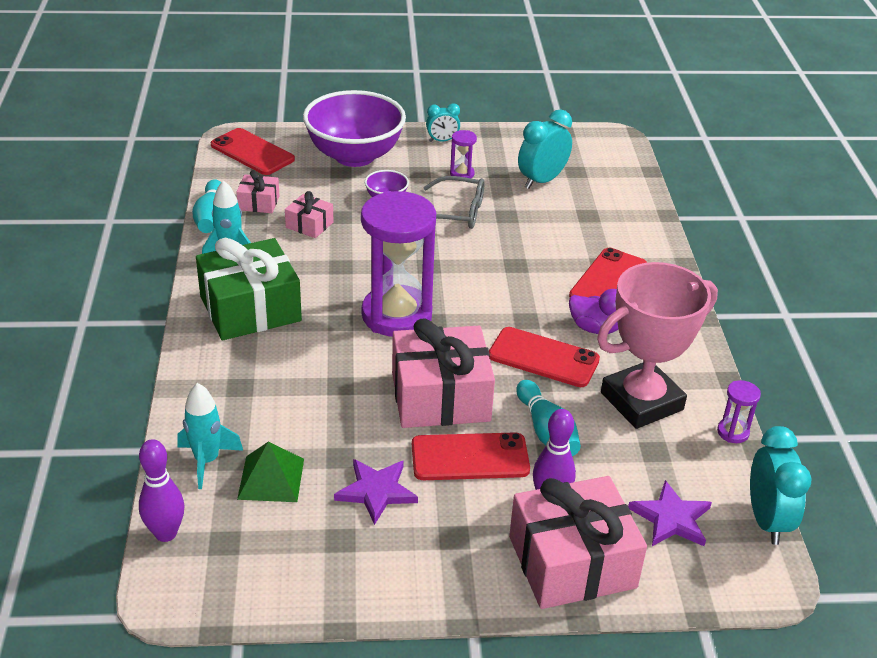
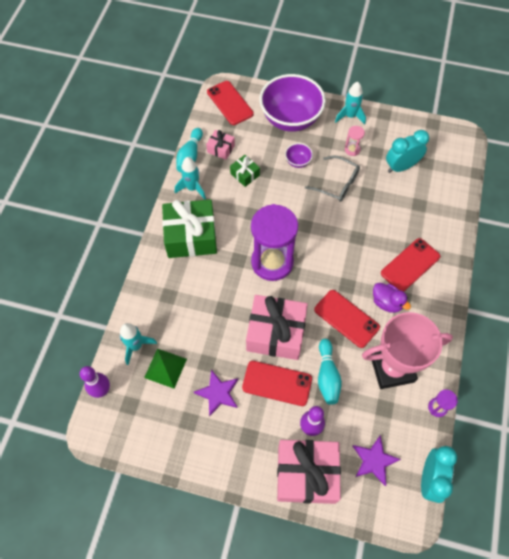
camera: 20 degrees right, 25 degrees up
(309, 225) = (245, 174): pink gift -> green gift
(442, 141) = (350, 116): turquoise clock -> turquoise rocket
(462, 174) = (352, 150): purple hourglass -> pink hourglass

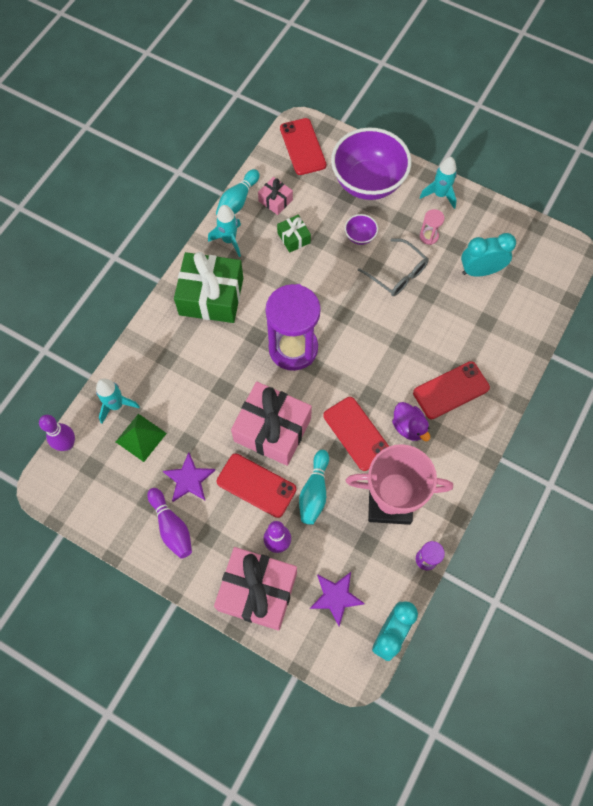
camera: 15 degrees right, 5 degrees up
(215, 438) = (171, 527): none -> purple bowling pin

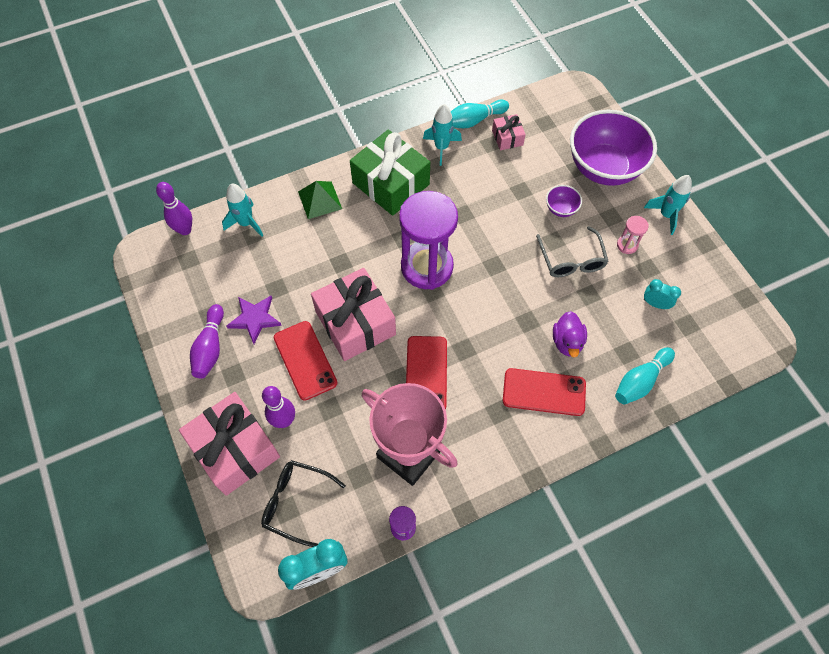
camera: 35 degrees right, 5 degrees down
(141, 437) = (244, 260): green pyramid -> green pyramid (320, 200)
(294, 238) = (499, 177): green gift -> none
(303, 147) = (566, 107): red phone -> none
(314, 492) = (349, 399): turquoise bowling pin -> turquoise bowling pin (640, 381)
(336, 597) = (296, 503): purple star -> black glasses
(409, 427) = (478, 399): purple duck -> purple duck (567, 342)
(480, 271) = (655, 304): turquoise clock -> turquoise clock, size x0.58

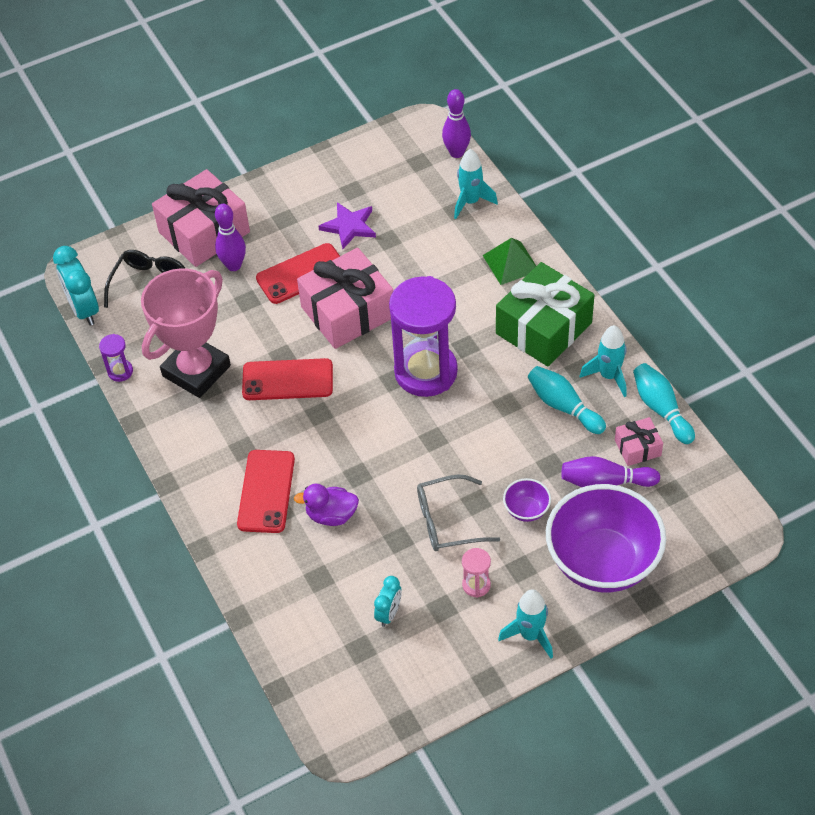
camera: 90 degrees right, 10 degrees down
(210, 348) = (314, 196): purple bowling pin -> purple bowling pin (605, 482)
(640, 381) = (281, 591): turquoise bowling pin -> turquoise bowling pin (563, 406)

